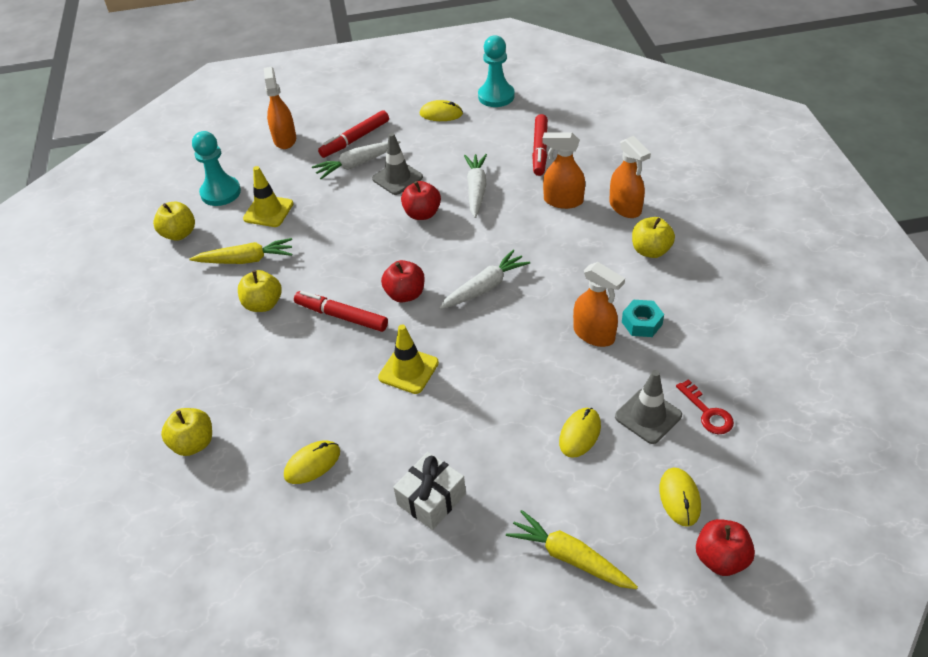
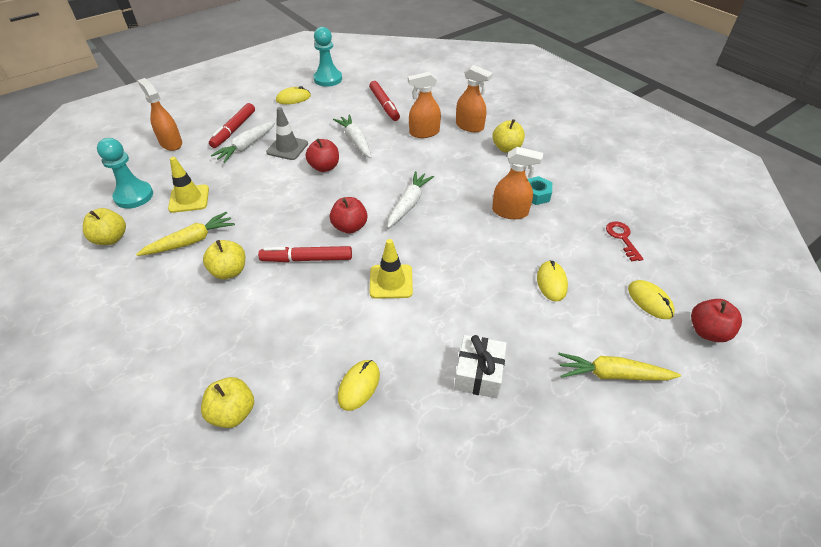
camera: 30 degrees left, 0 degrees up
(648, 416) = (587, 254): grey traffic cone -> none
(707, 412) = (622, 238): red key -> red key turned 135 degrees counterclockwise

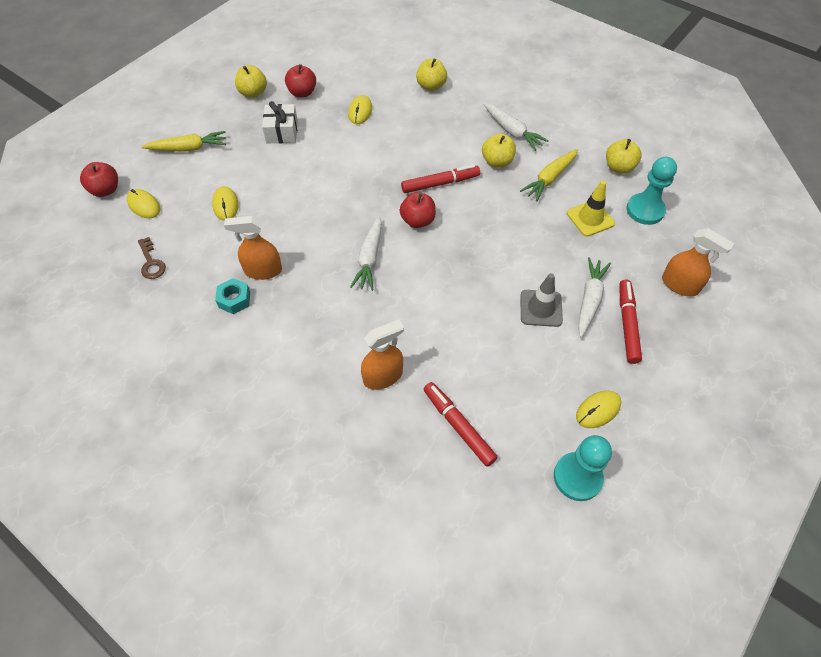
camera: 165 degrees right, 10 degrees up
(324, 167) = (480, 288): red apple -> red apple (302, 93)
(355, 141) = (465, 339): white carrot -> white carrot (512, 131)
(391, 281) = (361, 179): yellow traffic cone -> none
(469, 126) = (323, 405): orange spray bottle -> none
(506, 148) = (269, 370): yellow apple -> yellow apple (253, 93)
(622, 238) = (151, 262): red key -> brown key

